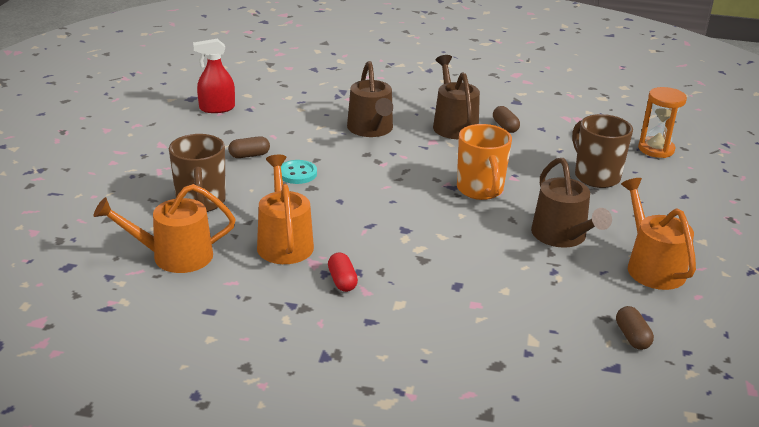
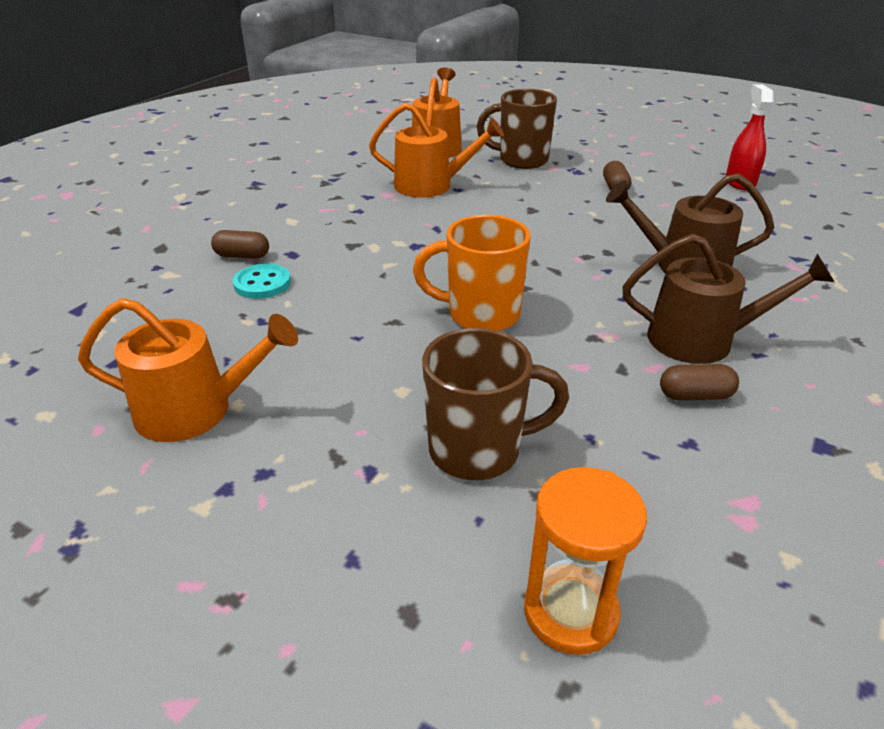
camera: 110 degrees right, 5 degrees up
(297, 173) = (566, 206): turquoise button -> turquoise button (262, 283)
(342, 281) = (349, 201): red capsule -> none
(562, 236) = (327, 351): brown watering can -> none
(632, 337) = (100, 338): brown capsule -> brown capsule (242, 256)

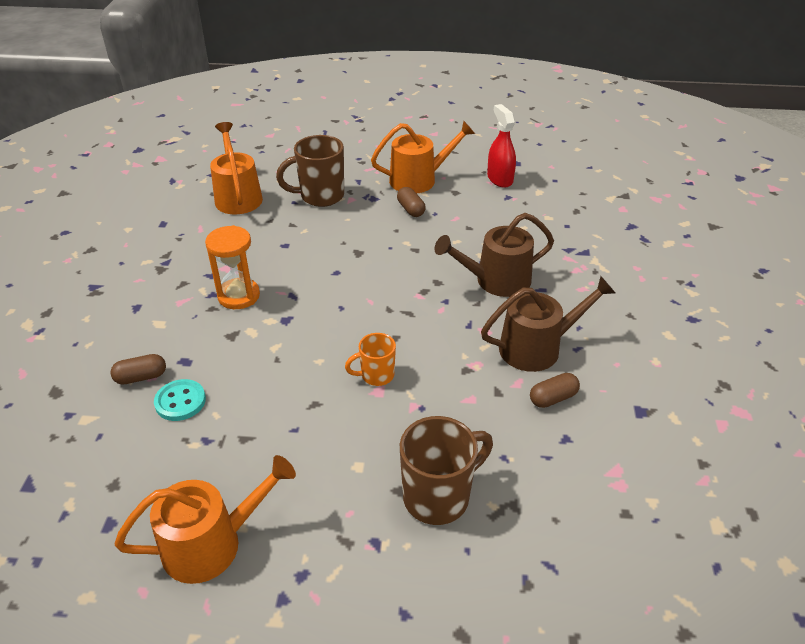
camera: 25 degrees left, 5 degrees up
(430, 186) = (259, 247): orange watering can -> orange watering can (418, 180)
(480, 315) = (376, 375): orange mug -> orange mug, size x0.58
(570, 612) = (552, 590): orange hourglass -> orange hourglass (239, 296)

